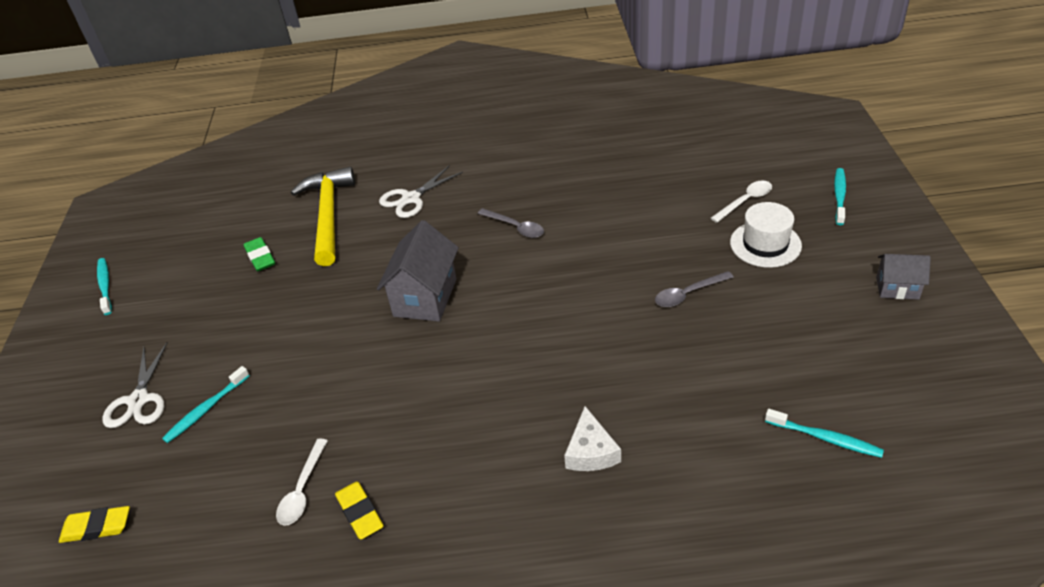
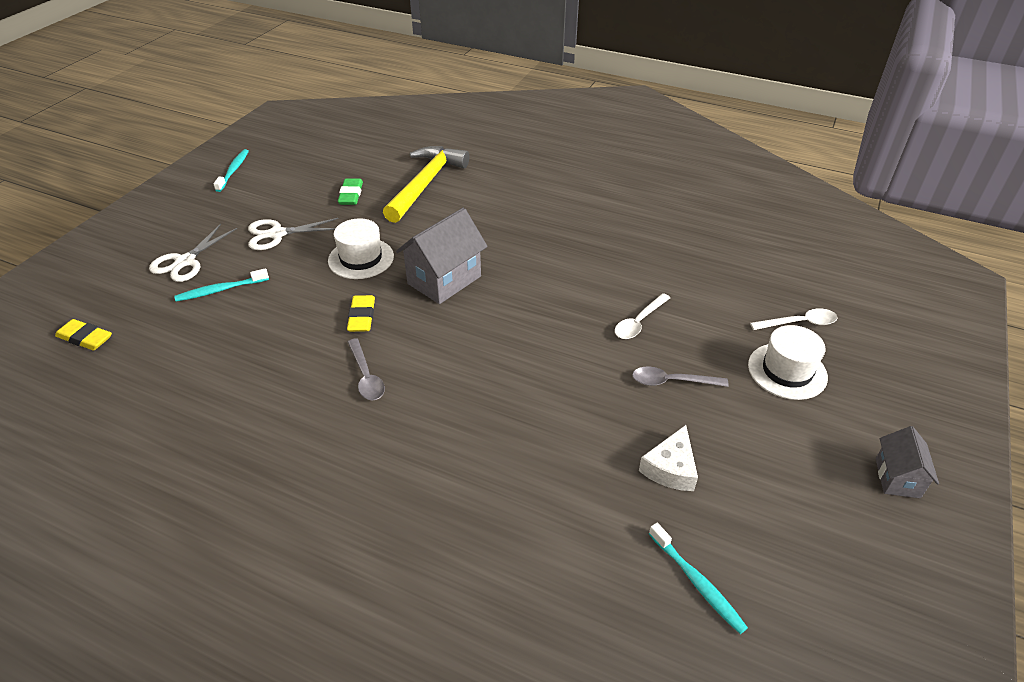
camera: 25 degrees right, 0 degrees up
(302, 490) = (231, 384): white spoon -> white spoon (639, 322)
(326, 314) = (361, 258): none -> white hat
(360, 513) = (255, 424): yellow eraser -> yellow eraser (362, 317)
(411, 198) = (499, 197): white scissors -> white scissors (277, 234)
(515, 227) = (564, 255): grey spoon -> grey spoon (366, 376)
(591, 451) = (470, 474): white cheese -> white cheese (670, 468)
(839, 196) = (905, 360): turquoise toothbrush -> none
(897, 288) = (897, 478): grey house -> grey house turned 60 degrees clockwise

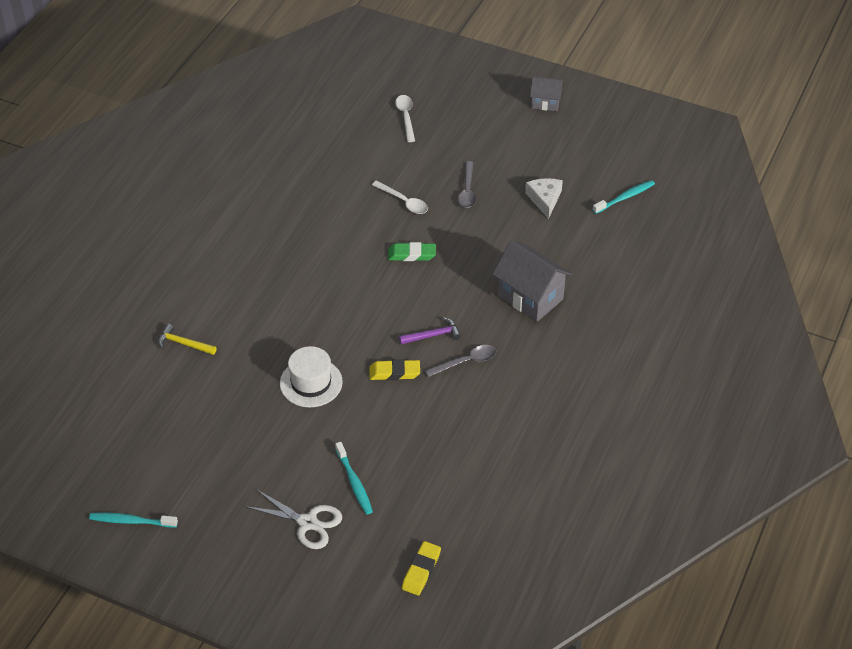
camera: 90 degrees left, 5 degrees up
(277, 234) = (265, 455): white scissors -> none
(351, 195) = (198, 404): green eraser -> green eraser (411, 254)
(414, 348) = (433, 335): none -> purple hammer
(425, 184) = (183, 344): yellow hammer -> yellow hammer, size x0.46
(444, 280) = (346, 321): grey house -> grey house (530, 297)
(670, 468) = (544, 199): white cheese -> white cheese turned 120 degrees counterclockwise
(787, 371) = (456, 132): white hat -> none

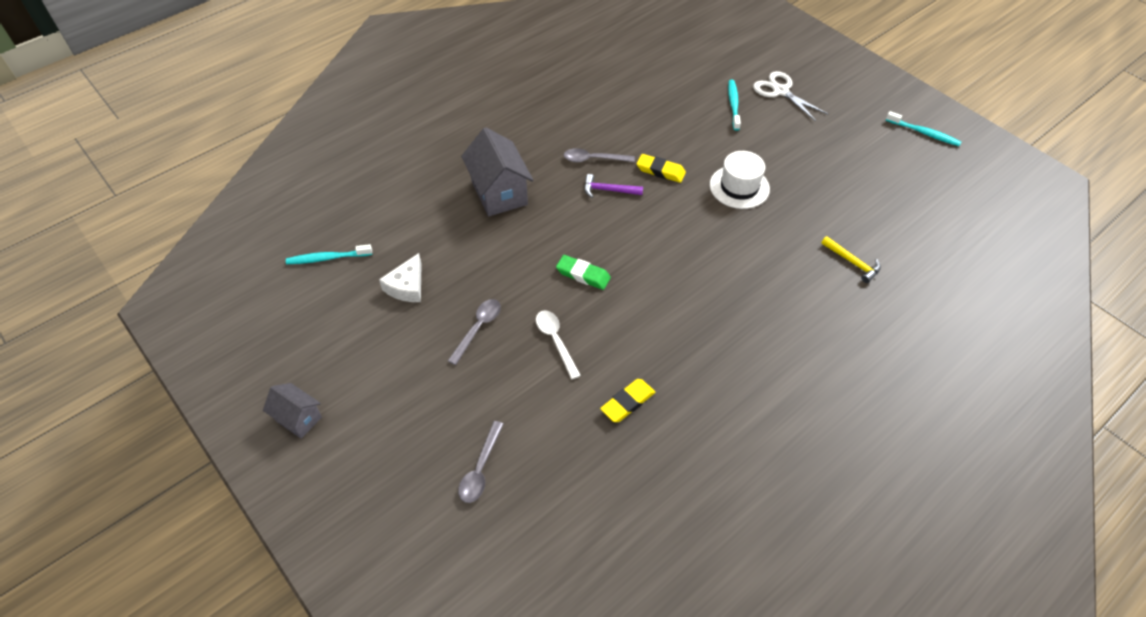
camera: 155 degrees left, 5 degrees up
(406, 117) = (480, 469): white spoon -> grey spoon
(421, 570) = (709, 42): yellow eraser -> yellow eraser (627, 402)

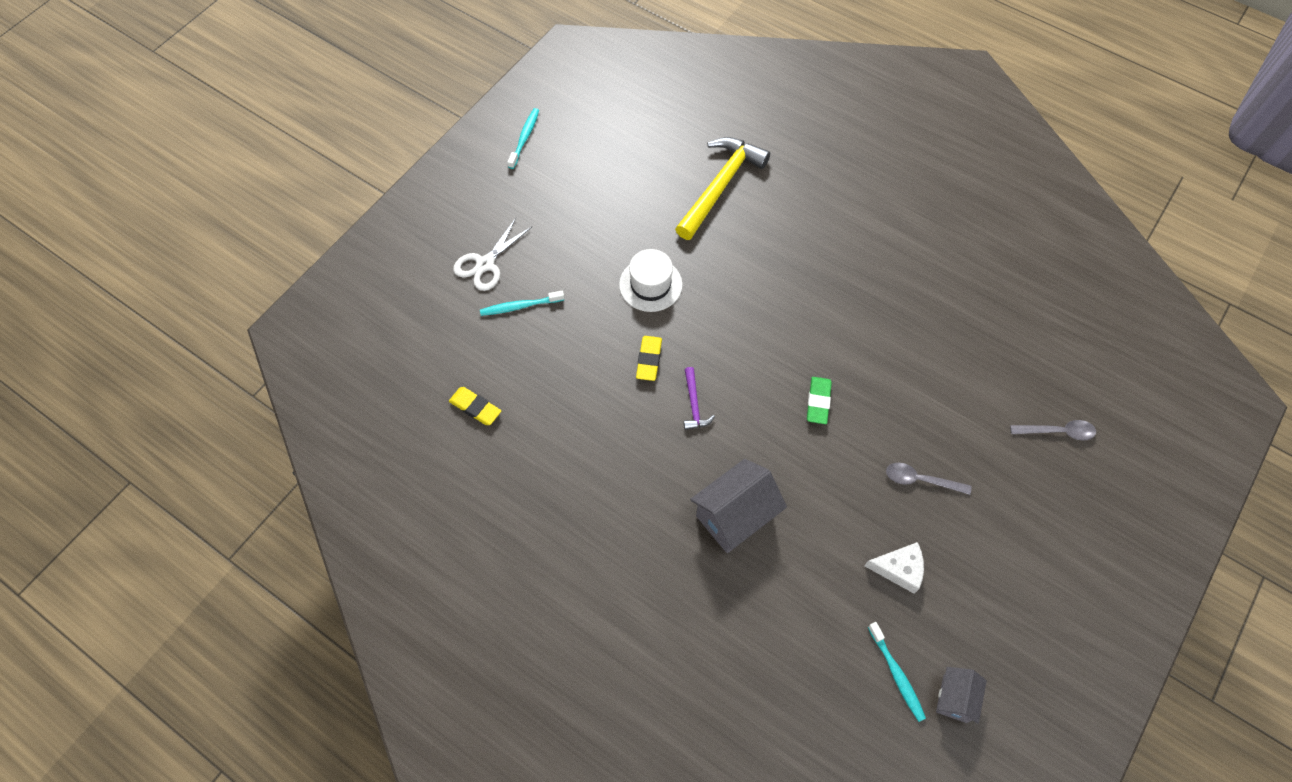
camera: 105 degrees left, 10 degrees up
(298, 418) = (1090, 611): grey house -> grey house (954, 698)
(555, 341) = (905, 407): white spoon -> none
(593, 159) = (650, 430): grey spoon -> none
(627, 402) = (942, 334): yellow eraser -> yellow eraser (475, 408)
(852, 262) = (720, 186): yellow hammer -> yellow hammer, size x2.19

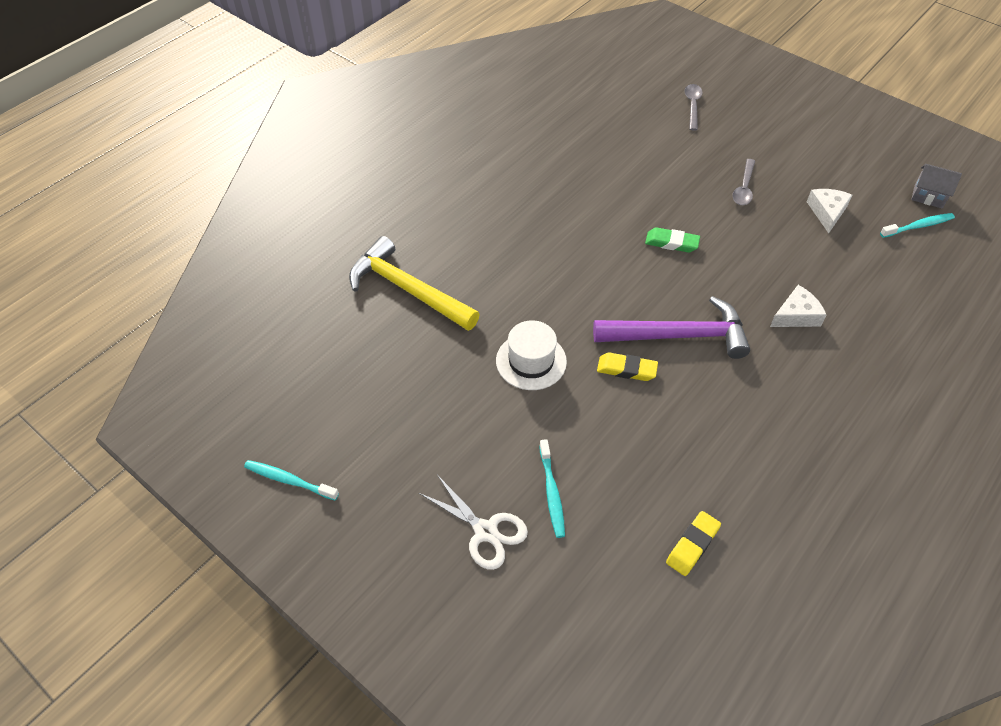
camera: 85 degrees left, 10 degrees down
(694, 404) = (678, 335): purple hammer -> purple hammer, size x2.19
(734, 516) = (796, 315): grey house -> white cheese

